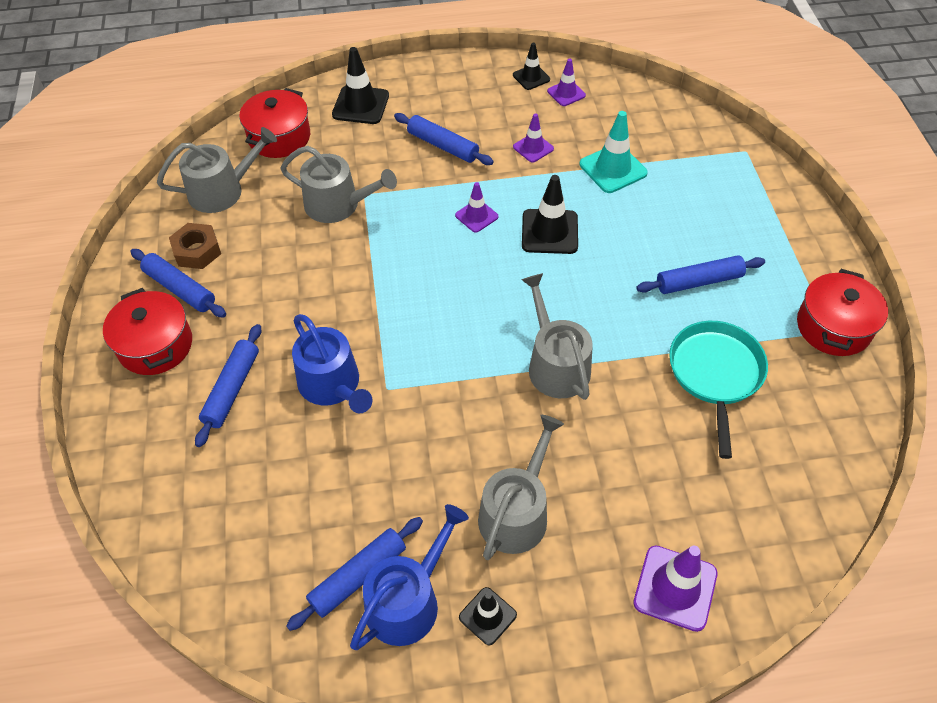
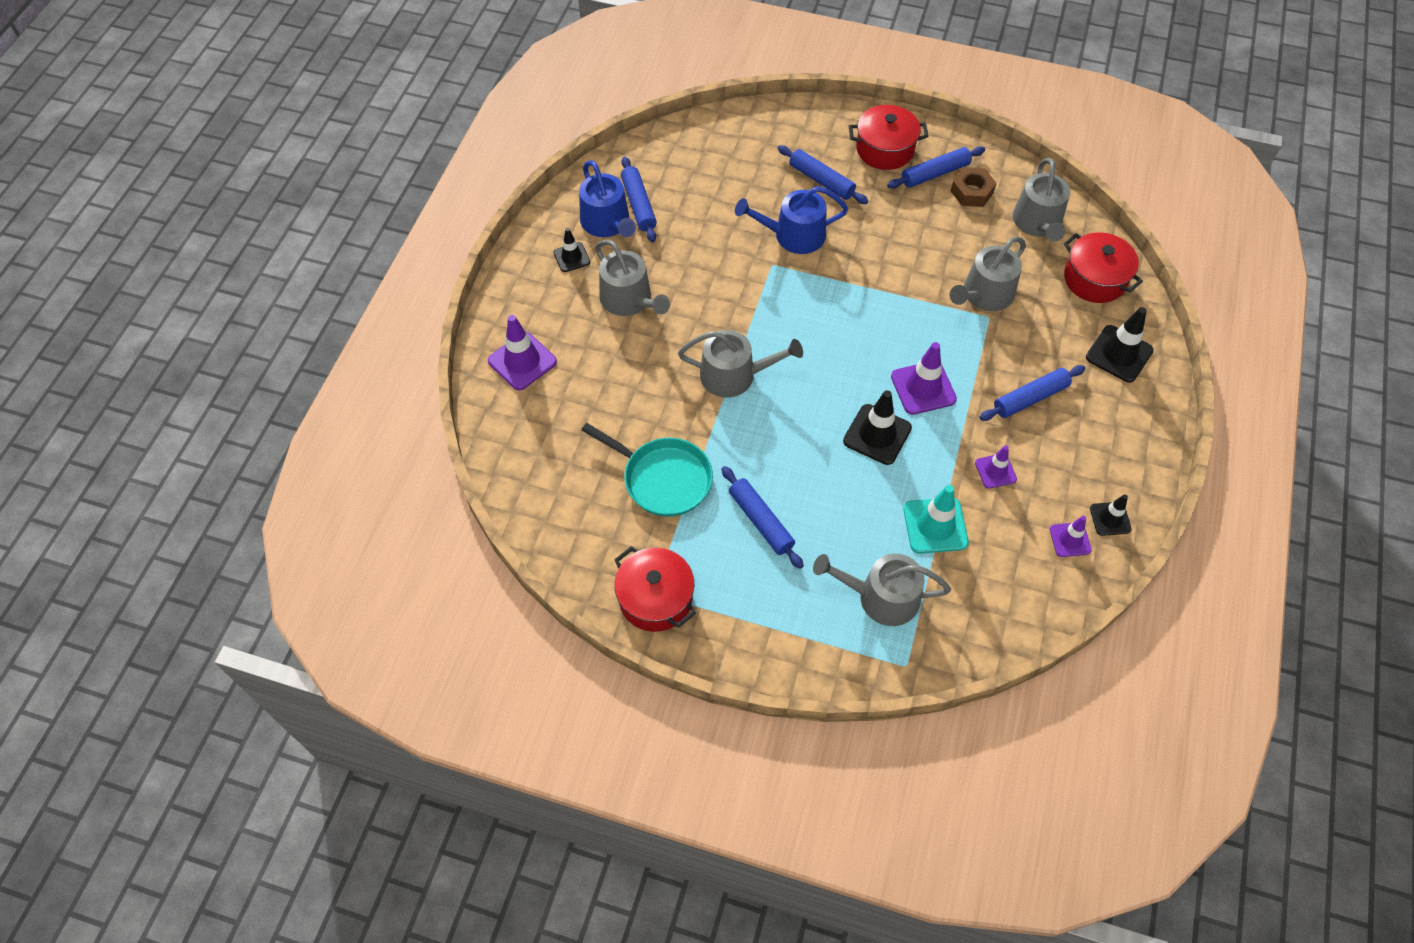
camera: 115 degrees right, 5 degrees up
(476, 216) = (923, 388): purple traffic cone -> purple traffic cone, size x1.64
(699, 281) = (761, 521): blue rolling pin -> blue rolling pin turned 45 degrees counterclockwise
(703, 182) = (880, 597): none -> grey watering can

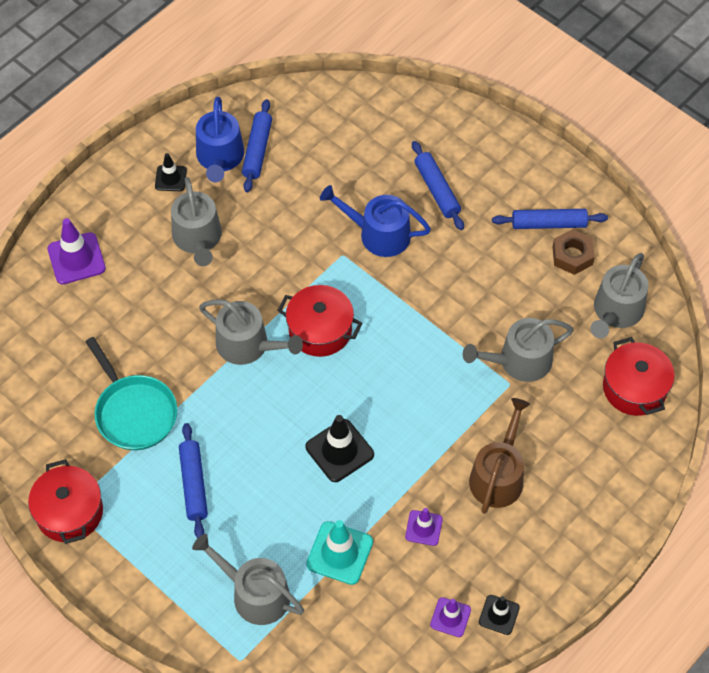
camera: 25 degrees right, 0 degrees up
(885, 149) = (516, 181): red pot -> red pot (320, 330)
(923, 388) = (407, 425): purple traffic cone -> none
(1030, 398) = (498, 475): blue rolling pin -> brown watering can
(1119, 354) = (609, 468): black traffic cone -> none

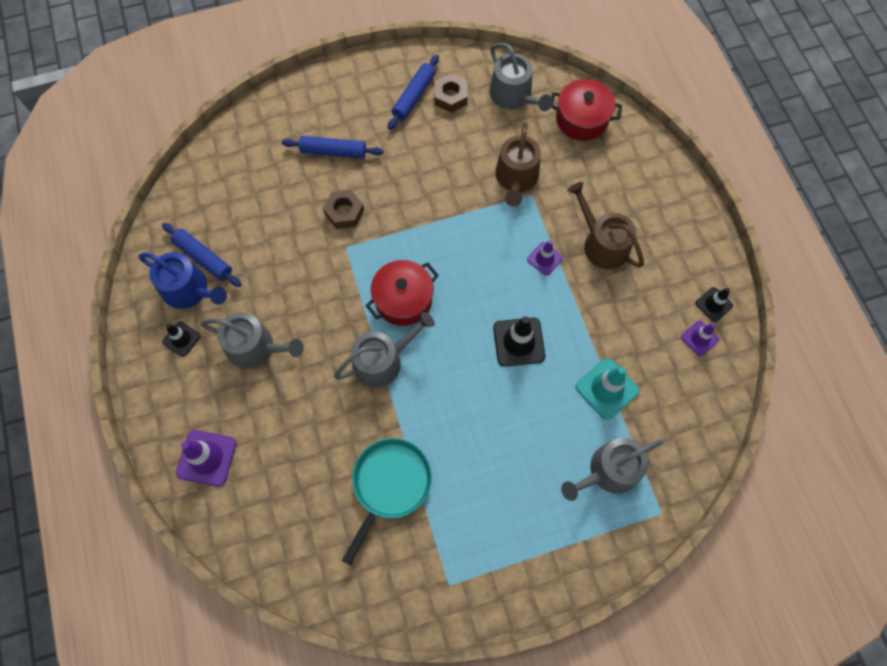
camera: 60 degrees left, 10 degrees up
(69, 512) = (454, 588): red pot -> none
(134, 412) = (389, 484): turquoise pan -> turquoise pan turned 60 degrees counterclockwise
(193, 484) = (485, 470): blue rolling pin -> none
(378, 234) = (344, 212): blue watering can -> brown nut
(423, 528) = (617, 317): purple traffic cone -> purple traffic cone (544, 259)
(519, 361) = (516, 178): grey watering can -> brown watering can

